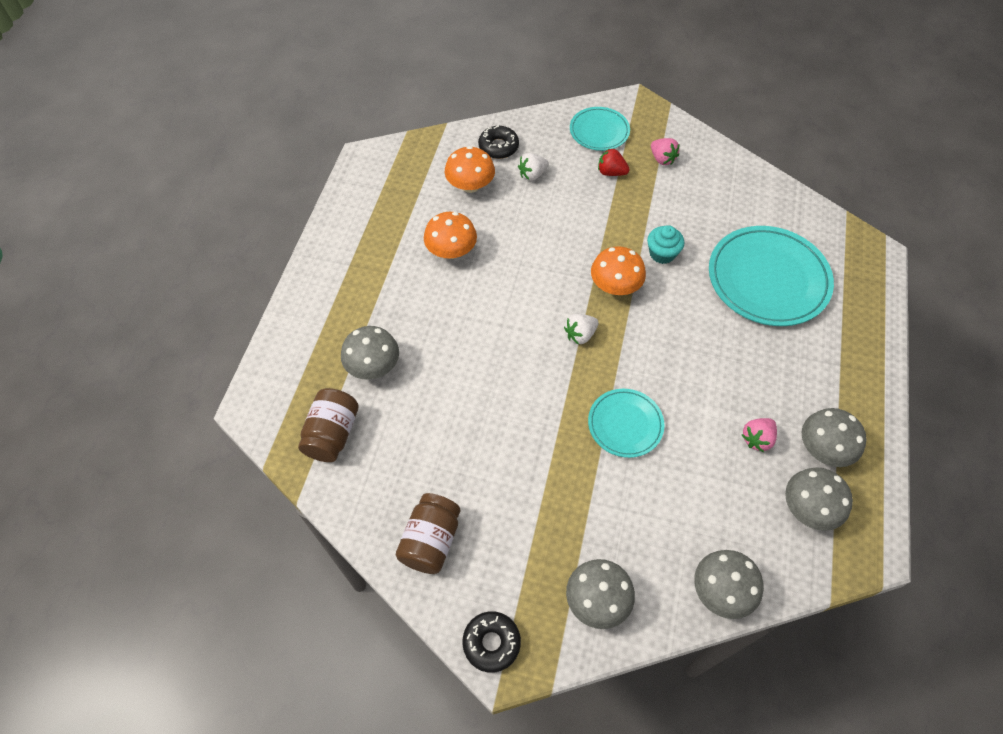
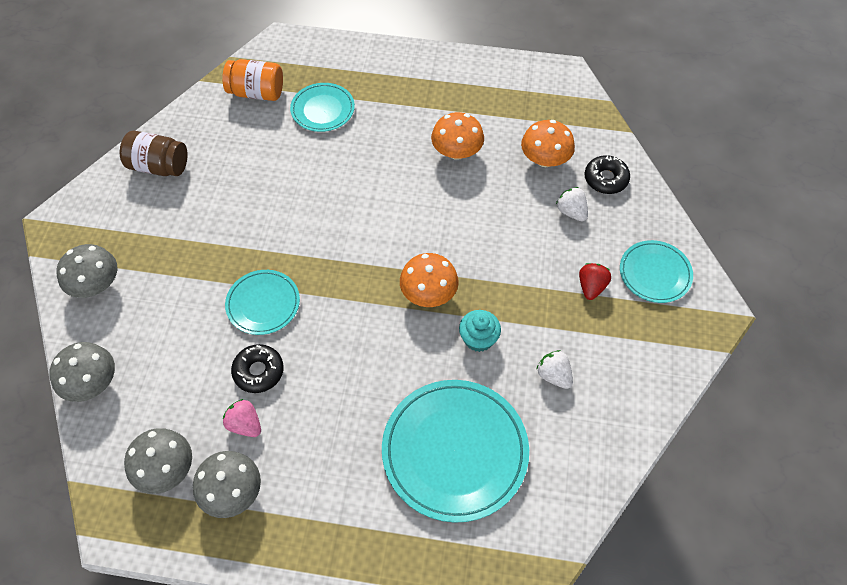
camera: 85 degrees right, 0 degrees up
(332, 434) = (256, 92): brown jar -> orange jar
(373, 366) = (323, 110): grey mushroom -> turquoise plate
(491, 643) = (71, 213): black donut -> black donut (258, 371)
(580, 335) = (364, 263): white strawberry -> white strawberry (554, 375)
(662, 159) = (625, 340): pink strawberry -> none

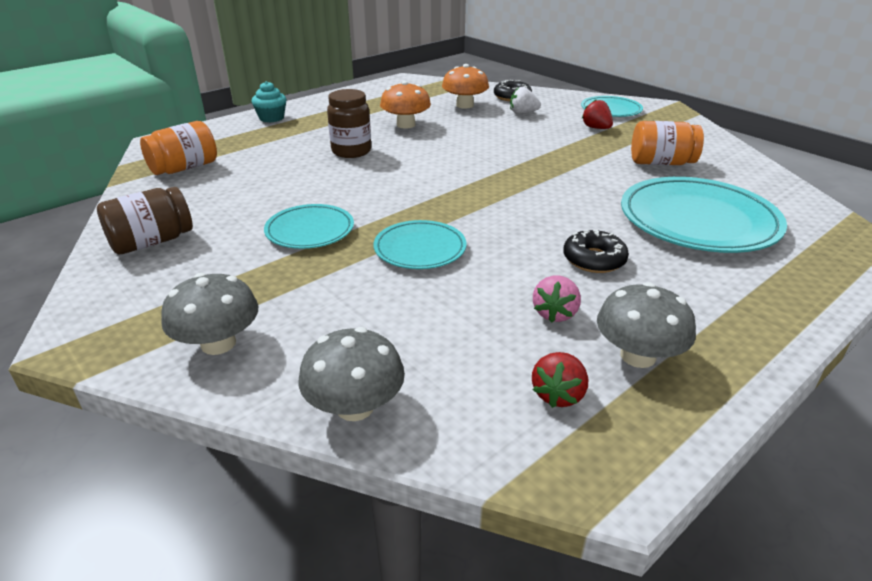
camera: 50 degrees left, 25 degrees down
(166, 469) = (558, 394): grey mushroom -> red strawberry
(245, 424) = (555, 313): pink strawberry -> pink strawberry turned 60 degrees counterclockwise
(258, 371) = (497, 281): black donut -> black donut (594, 259)
(323, 110) = (265, 151): turquoise plate -> turquoise plate (310, 230)
(371, 158) = (351, 151): none -> brown jar
(428, 293) = (522, 177): orange mushroom -> none
(478, 339) = (593, 175): turquoise cupcake -> turquoise cupcake (271, 118)
(554, 375) = (661, 163): white strawberry -> orange jar

